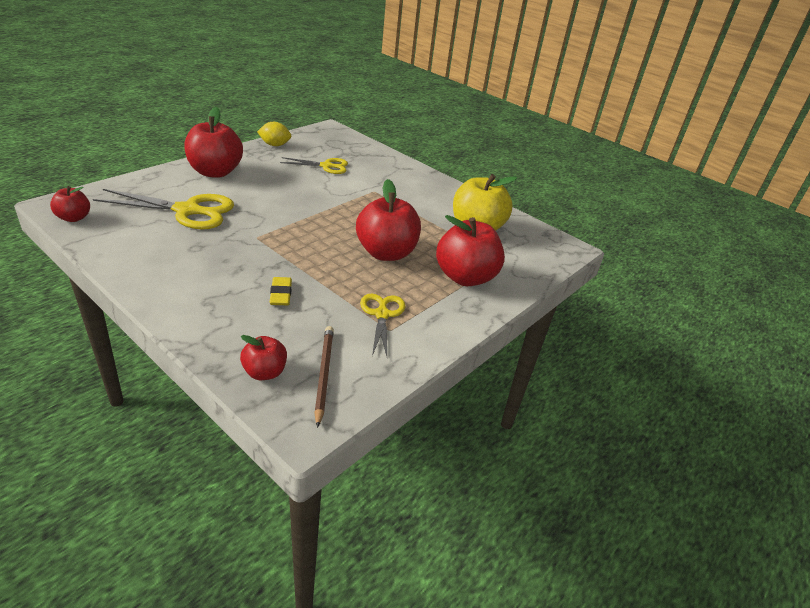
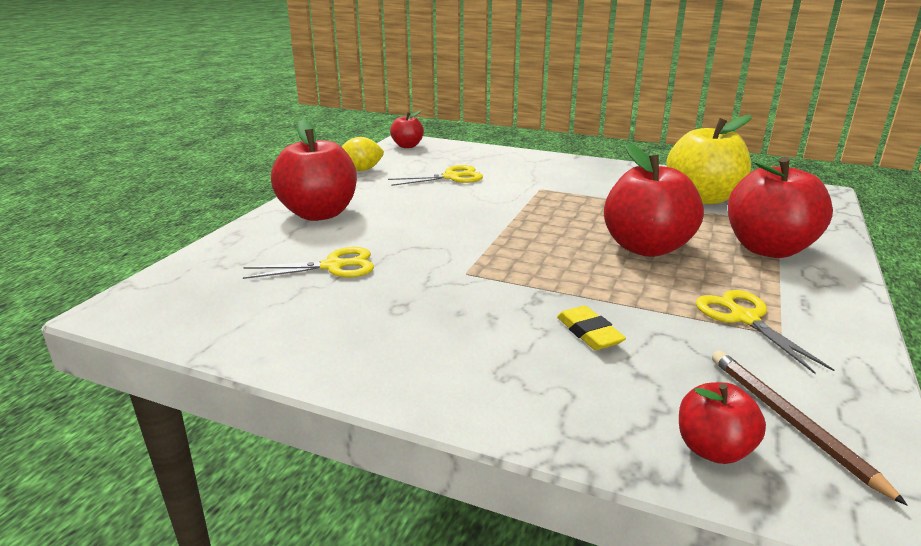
camera: 15 degrees left, 10 degrees down
(74, 218) = (167, 319): red apple -> red apple (407, 146)
(187, 211) = (333, 266): yellow scissors -> yellow scissors, size x0.59

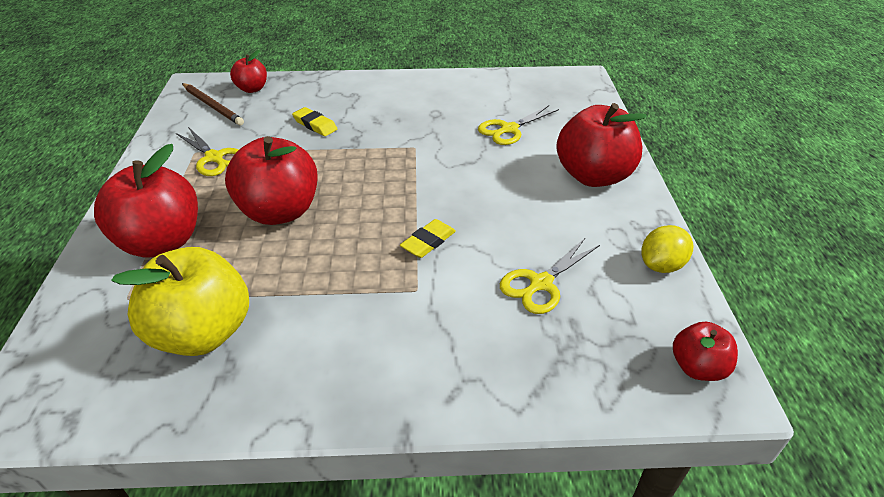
camera: 155 degrees right, 15 degrees up
(513, 206) = (428, 242): none -> yellow eraser

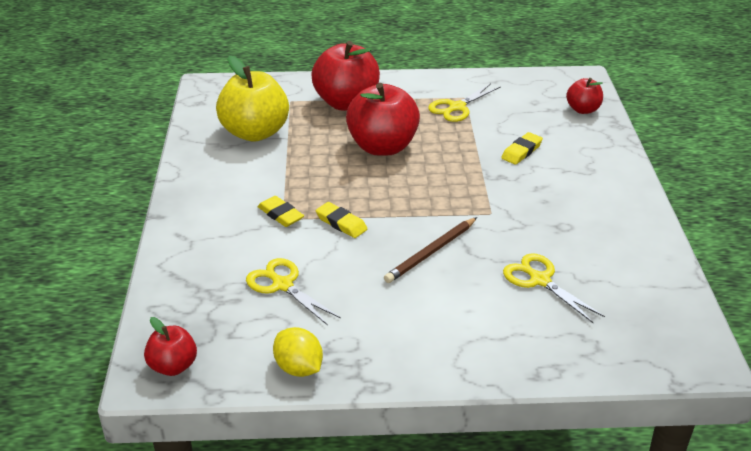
camera: 90 degrees right, 5 degrees down
(213, 106) = (543, 94): brown pencil -> brown pencil (431, 252)
(409, 293) = (280, 214): none -> yellow eraser
(593, 176) = (450, 339): red apple -> none

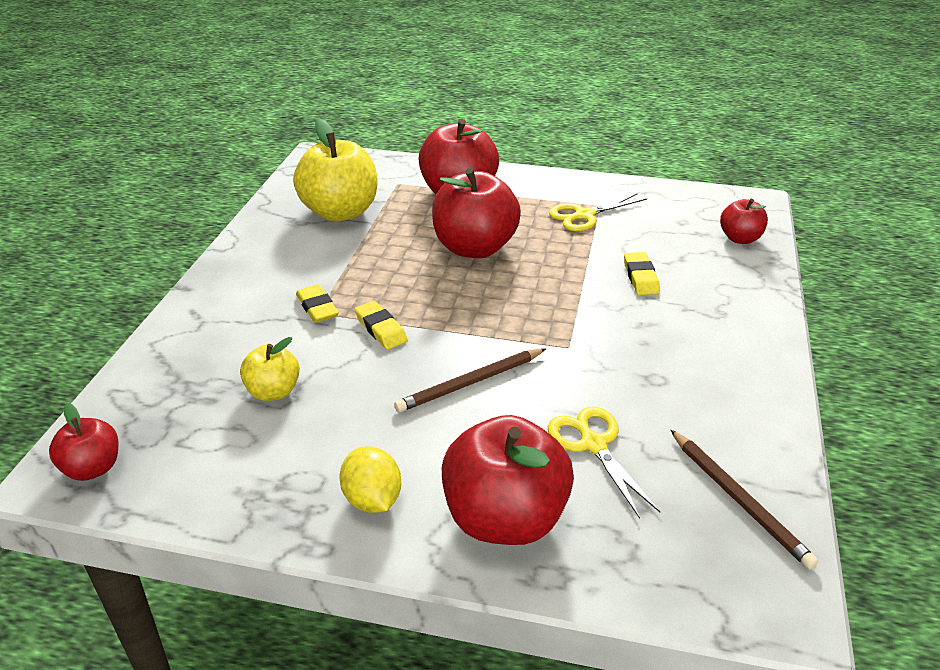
camera: 15 degrees right, 0 degrees up
(283, 285) = (273, 392): yellow scissors -> yellow apple
(299, 368) = (233, 501): yellow lemon -> yellow lemon (372, 499)
(501, 341) = (505, 519): none -> red apple
(521, 151) = (640, 277): yellow eraser -> yellow eraser turned 60 degrees counterclockwise
(652, 299) = (739, 500): none -> brown pencil

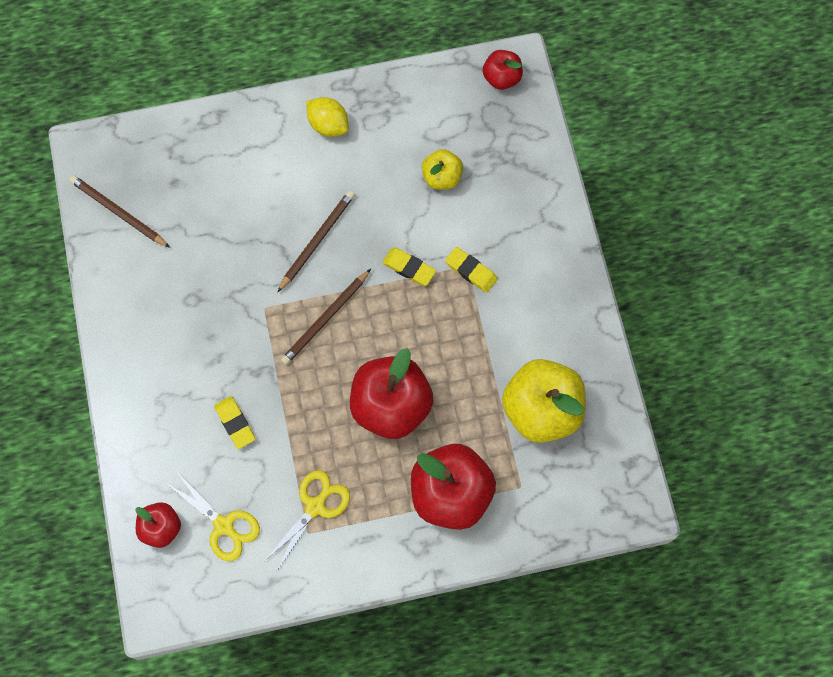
camera: 155 degrees right, 35 degrees up
(502, 318) = (325, 319): none -> brown pencil
(505, 519) = (248, 143): red apple -> none
(593, 444) = (216, 220): yellow scissors -> yellow scissors (223, 525)

